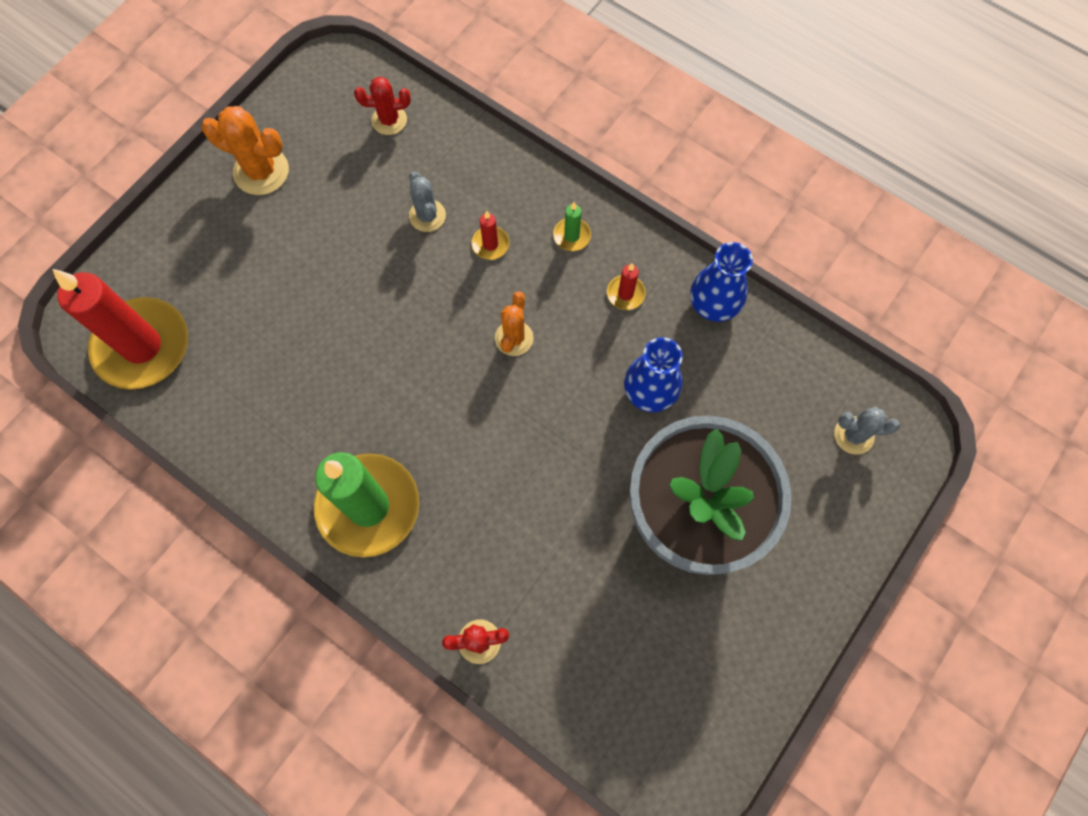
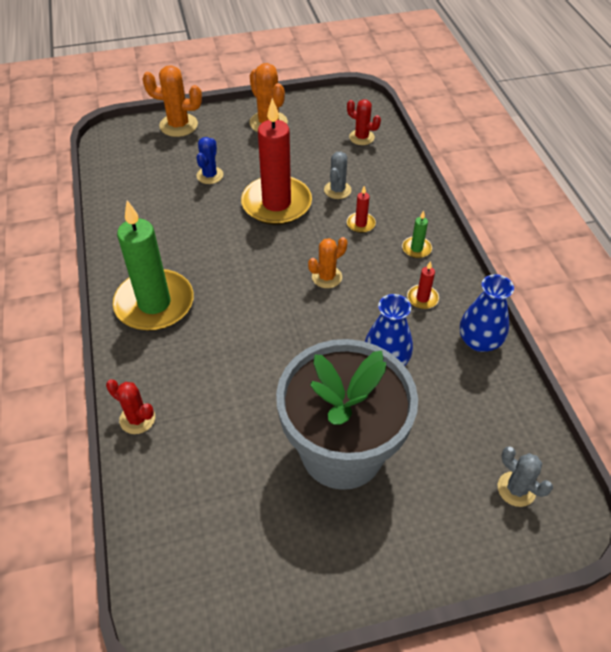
camera: 40 degrees right, 20 degrees down
(142, 346) = (128, 160): red candle -> red candle (276, 204)
(153, 250) = (178, 125): none -> orange cactus
(265, 297) = (210, 175): none -> blue cactus

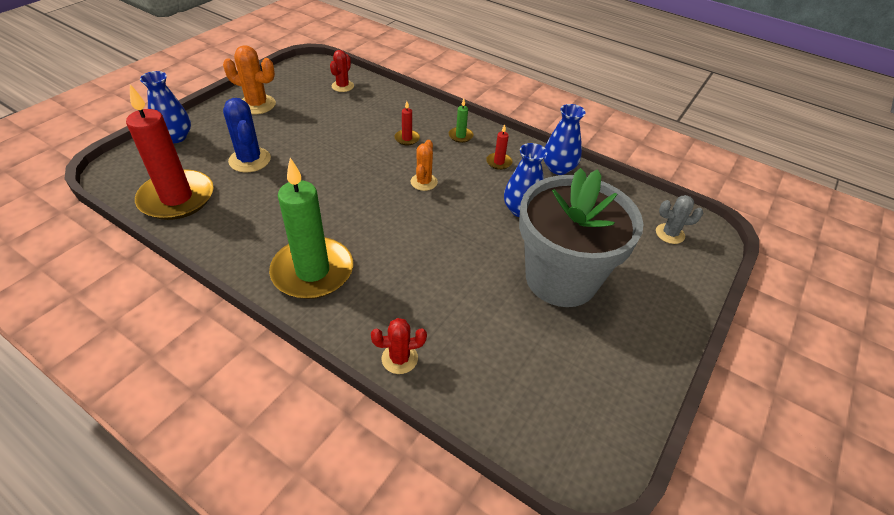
camera: 45 degrees left, 5 degrees down
(178, 125) = (175, 137): orange cactus -> blue vase
(210, 175) = (250, 160): blue cactus -> blue cactus, size x1.53
(276, 204) = (330, 154): red candle -> red candle (177, 198)
(337, 190) = (365, 125): grey cactus -> none
(361, 137) = (342, 86): red cactus -> red cactus turned 60 degrees counterclockwise

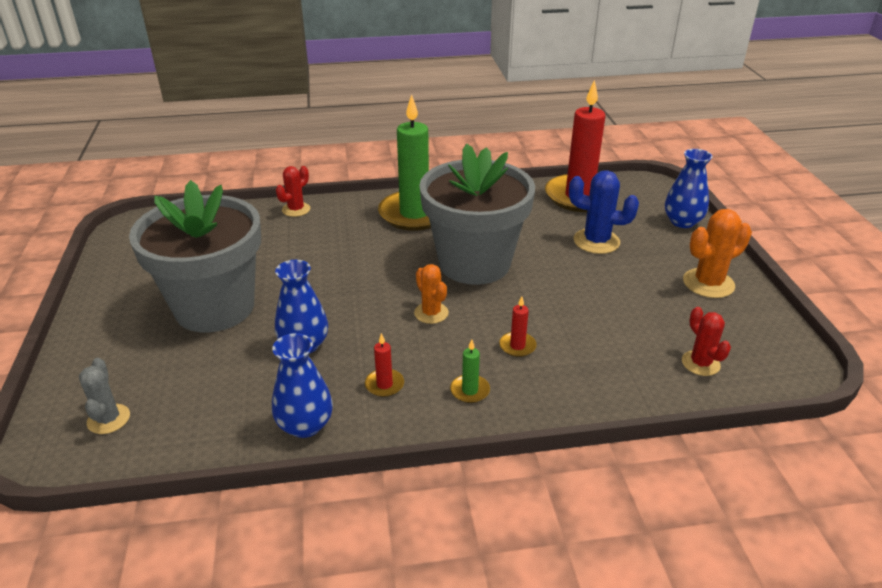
camera: 140 degrees right, 10 degrees down
(347, 196) = (474, 263): none -> grey flower pot
(670, 234) = (108, 419): grey cactus -> grey cactus turned 60 degrees counterclockwise

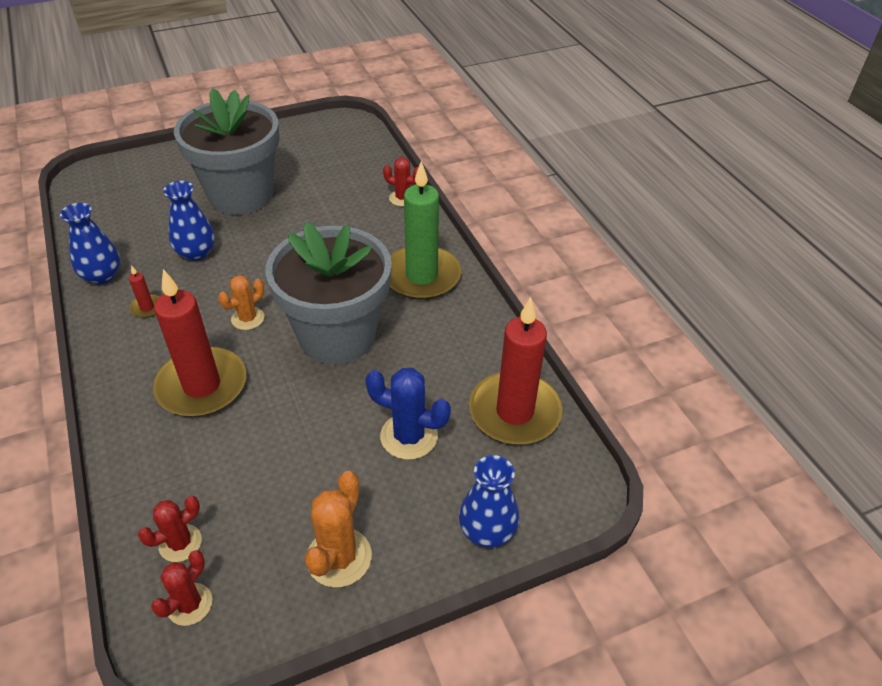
camera: 75 degrees right, 10 degrees up
(108, 419) = (114, 187): grey cactus -> none
(470, 390) = (139, 361): green candle -> none
(517, 346) = (202, 386): red candle -> red candle, size x2.49
(596, 241) = (409, 436): blue cactus -> blue cactus turned 75 degrees counterclockwise
(708, 283) = (339, 557): orange cactus -> orange cactus turned 60 degrees clockwise
(758, 359) = (189, 604): none -> red cactus

